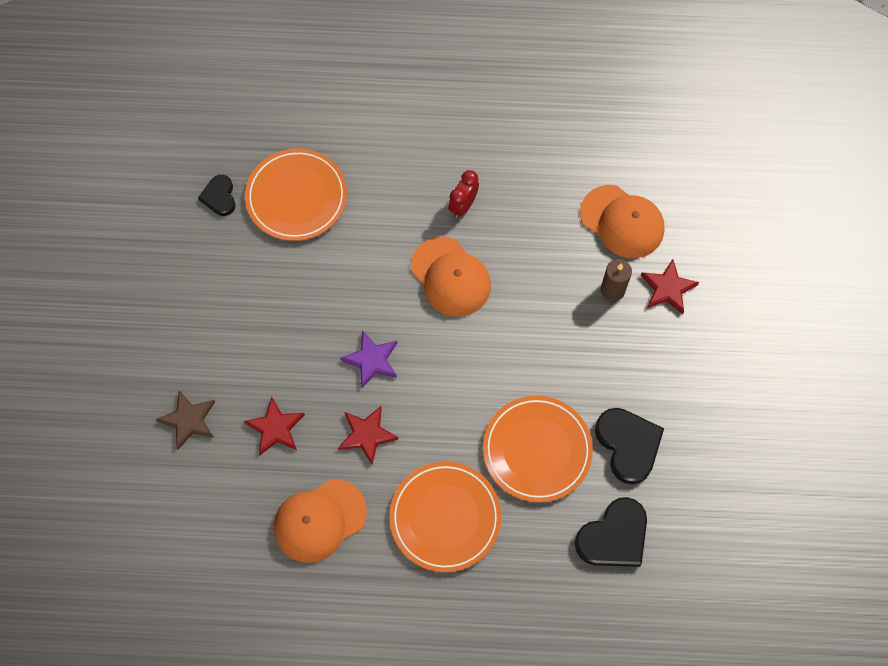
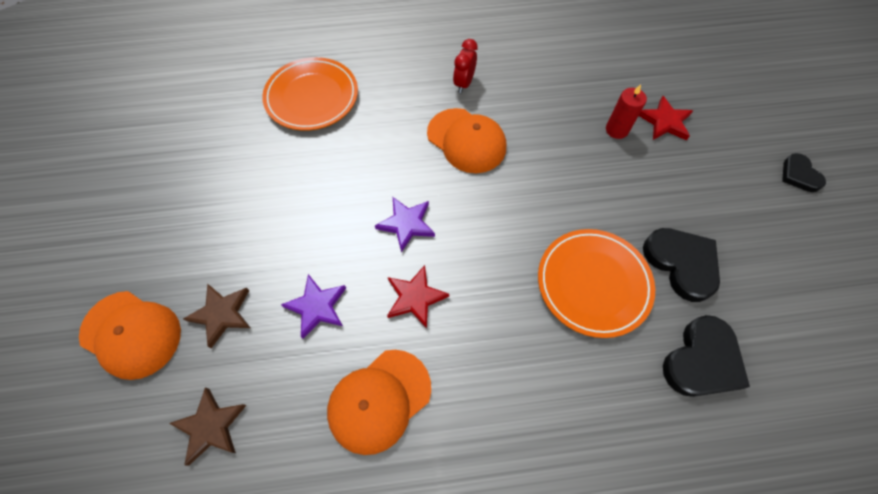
camera: 10 degrees left, 5 degrees down
(174, 516) = (210, 426): none -> brown star
(219, 197) = (240, 106): black heart -> black heart (799, 175)
(275, 428) = (317, 306): red star -> purple star
(445, 517) = (517, 372): orange plate -> none
(612, 290) = (616, 130): brown candle -> red candle
(622, 222) = (606, 76): orange cap -> orange cap (131, 334)

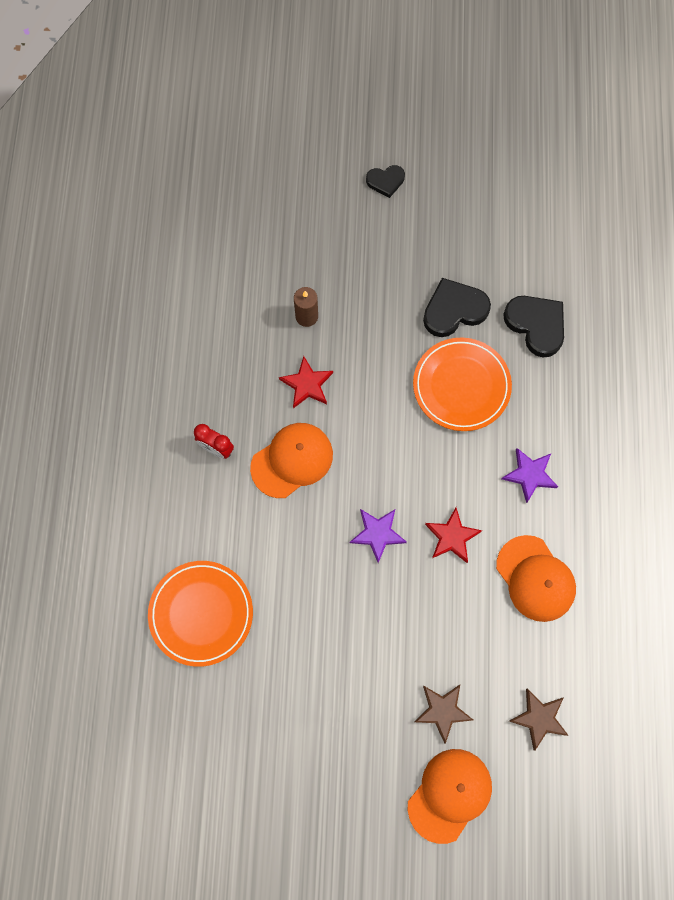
camera: 80 degrees left, 10 degrees up
(317, 306) = (448, 624): purple star -> purple star (529, 475)
(616, 130) = (306, 316): red candle -> brown candle
(665, 122) = (306, 270): red star -> red star (307, 384)

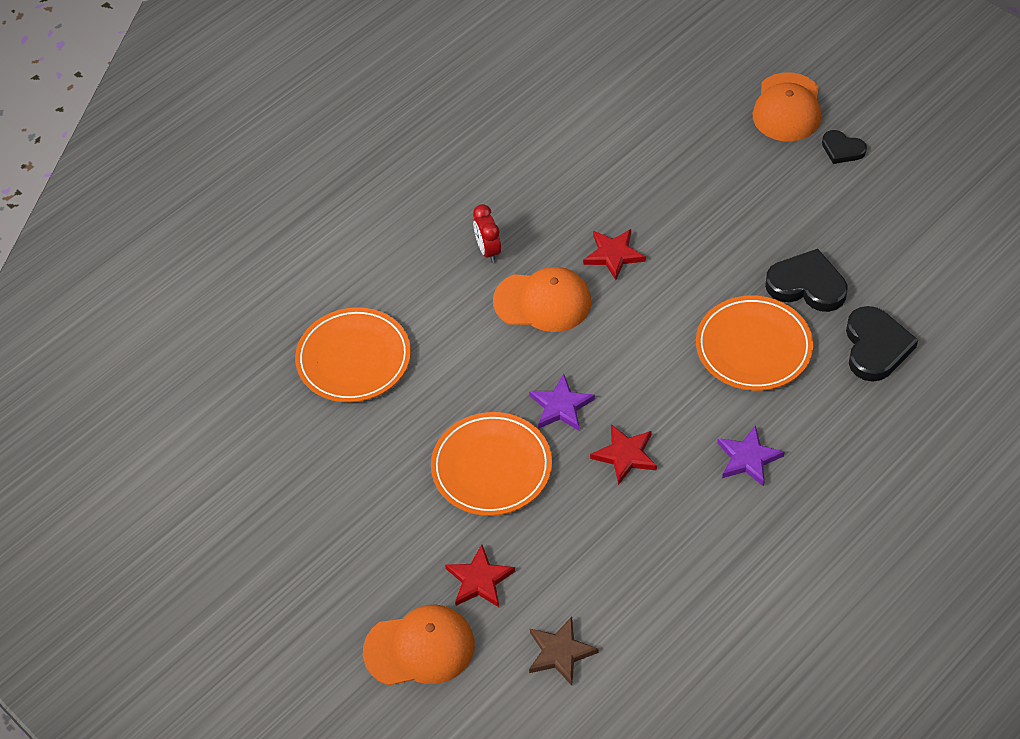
camera: 45 degrees right, 20 degrees down
(306, 316) = (665, 205): brown candle -> none
(374, 619) = (491, 467): none -> orange plate
(442, 711) = (479, 580): brown star -> red star
(535, 578) = (669, 542): orange cap -> orange cap (787, 108)

